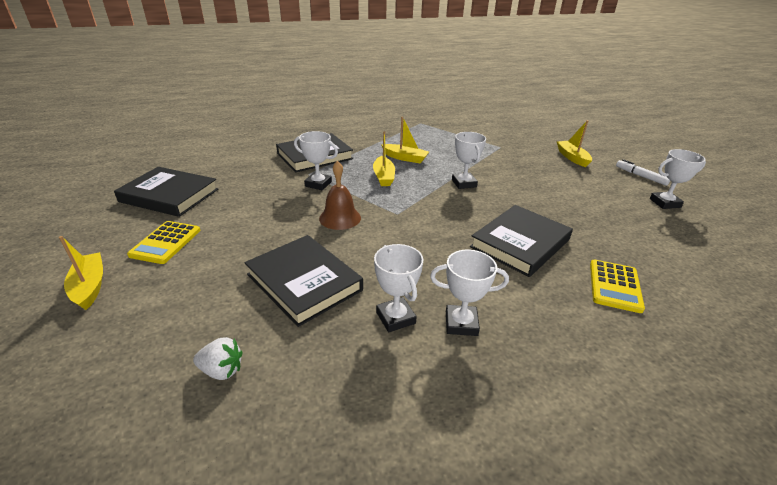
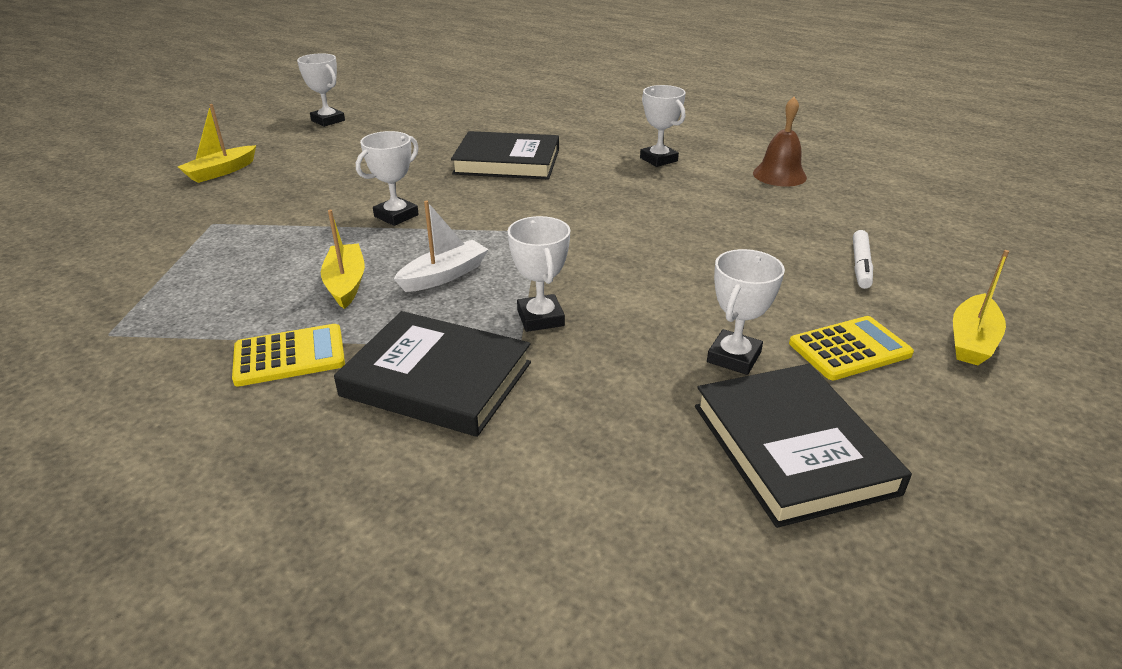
camera: 125 degrees left, 0 degrees up
(222, 370) = (859, 217): white strawberry -> none
(304, 282) = (732, 230): black book -> none
(340, 218) = (602, 260): brown bell -> brown bell (779, 175)
(383, 177) = (444, 275): yellow boat -> white boat
(395, 318) = (696, 180): white trophy -> white trophy (734, 357)
(615, 286) = (522, 125): yellow calculator -> yellow calculator (289, 356)
(640, 176) = (256, 134): white marker -> white marker (860, 265)

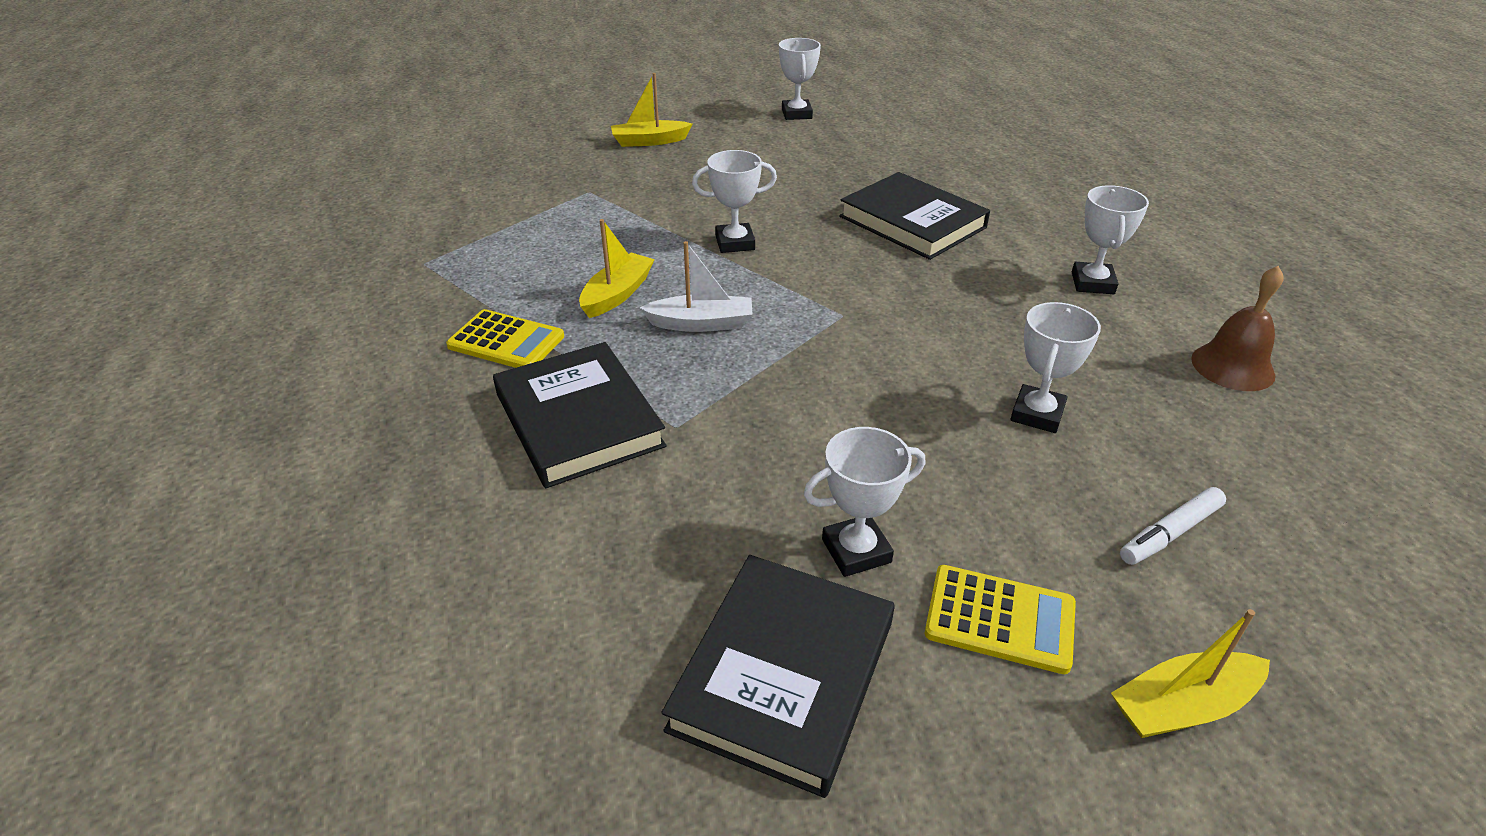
camera: 40 degrees right, 5 degrees up
(540, 318) = (728, 408): white trophy -> white trophy (1037, 414)

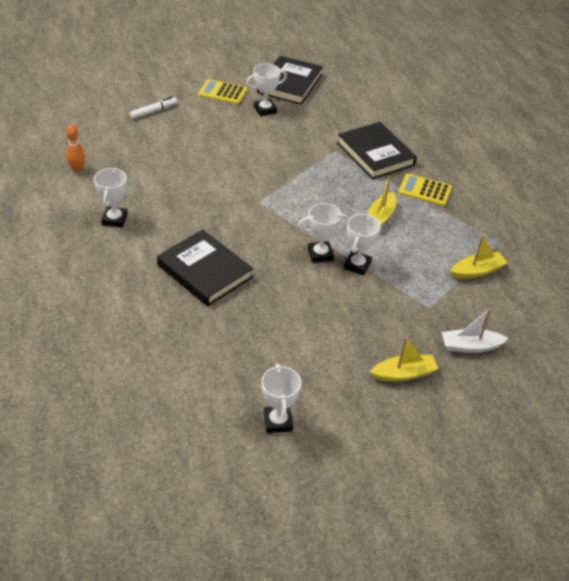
camera: 175 degrees right, 5 degrees up
(701, 323) = (331, 198): white boat -> white boat (470, 346)
(1037, 414) = (181, 151): white trophy -> white trophy (357, 265)
(1182, 706) = (178, 75): yellow boat -> yellow boat (477, 271)
(1232, 367) = (77, 170): brown bell -> orange bowling pin

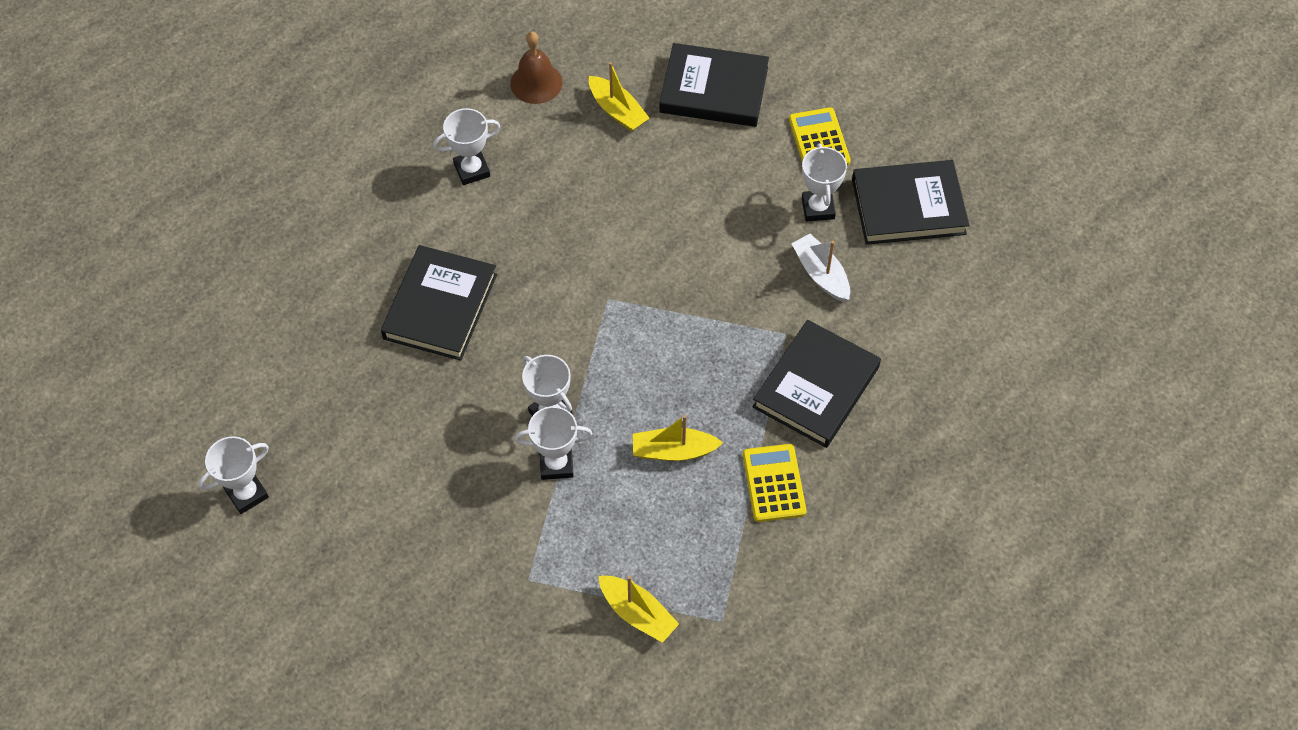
camera: 65 degrees right, 15 degrees up
(77, 170) = (536, 83): orange bowling pin -> brown bell
(153, 111) = (714, 90): white marker -> black book
(265, 110) = (818, 208): white trophy -> white trophy turned 45 degrees clockwise
(403, 374) = (391, 594): yellow boat -> yellow boat (617, 111)
(470, 346) = (483, 654): white boat -> white boat (821, 274)

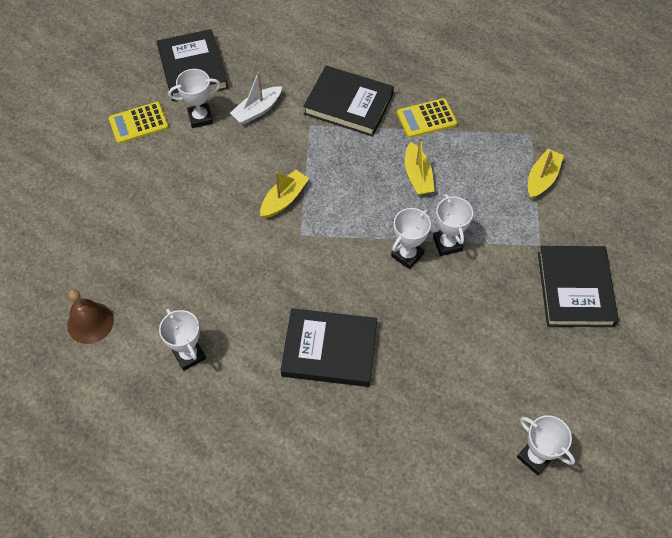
camera: 100 degrees left, 0 degrees up
(617, 111) = (118, 257): yellow boat -> yellow boat (284, 199)
(714, 90) = (92, 194): black book -> black book (575, 289)

